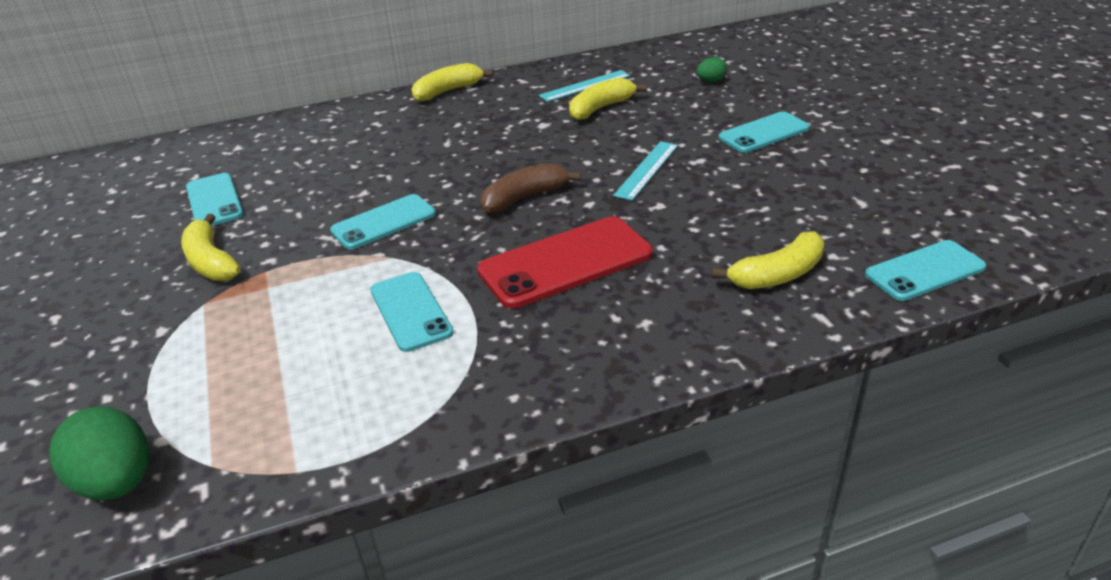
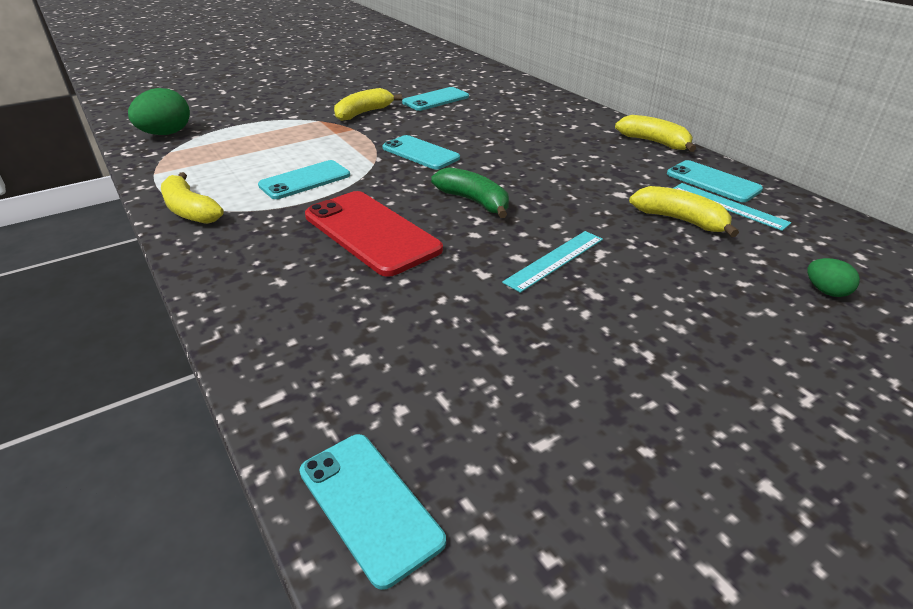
camera: 75 degrees right, 0 degrees up
(524, 197) = (474, 201): brown banana -> green banana
(646, 170) = (554, 260): turquoise ruler -> turquoise ruler turned 60 degrees counterclockwise
(764, 133) = (700, 344): turquoise phone -> turquoise phone (713, 182)
(777, 275) = (355, 361): yellow banana -> yellow banana (190, 210)

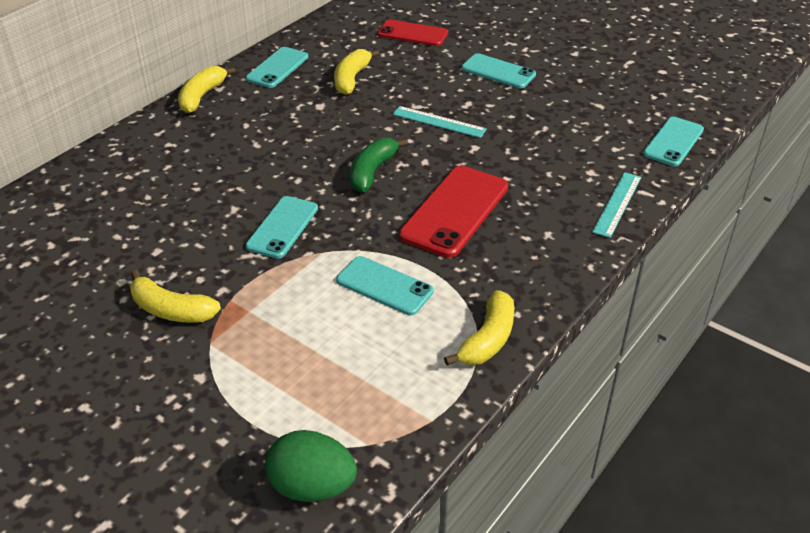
camera: 110 degrees left, 5 degrees up
(436, 100) = (103, 259): turquoise phone -> turquoise phone (498, 71)
(728, 205) = (317, 61): turquoise ruler -> turquoise ruler (617, 204)
(826, 291) = (413, 34): green egg -> red phone

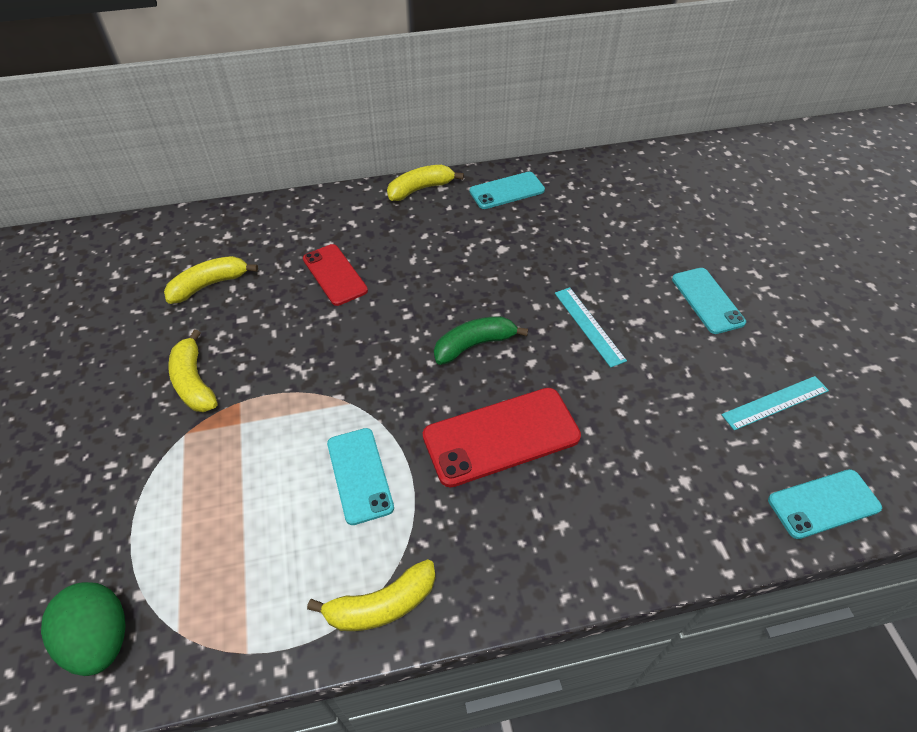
camera: 40 degrees right, 10 degrees up
(282, 227) = (347, 356): turquoise phone -> none
(351, 79) = (557, 235): yellow banana -> yellow banana (209, 285)
(413, 34) = (664, 213): red phone -> red phone (334, 275)
(617, 204) = (673, 540): turquoise ruler -> turquoise ruler (775, 402)

